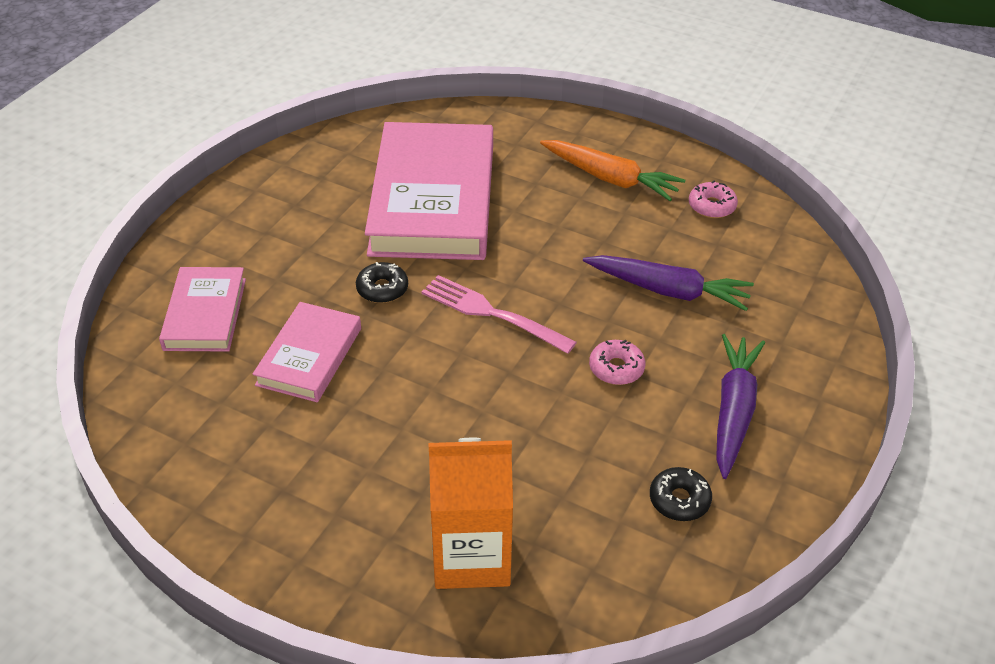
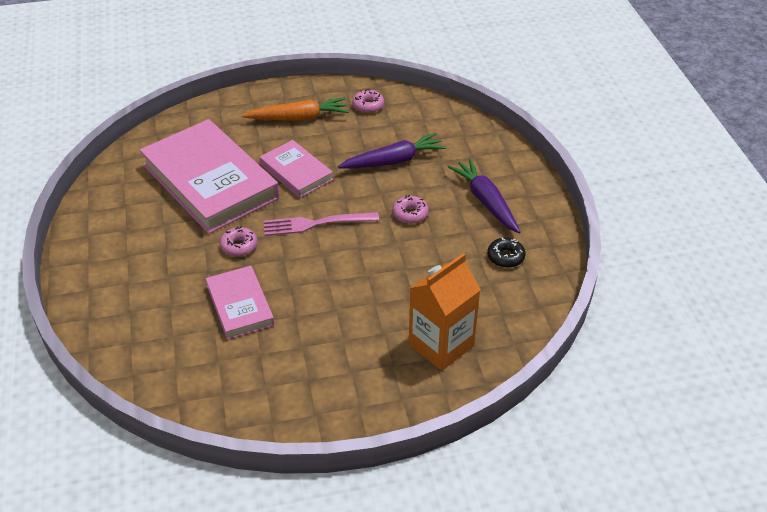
camera: 40 degrees left, 0 degrees up
(205, 314) = (146, 321): pink book -> pink book (296, 172)
(382, 289) = (239, 246): black donut -> pink donut

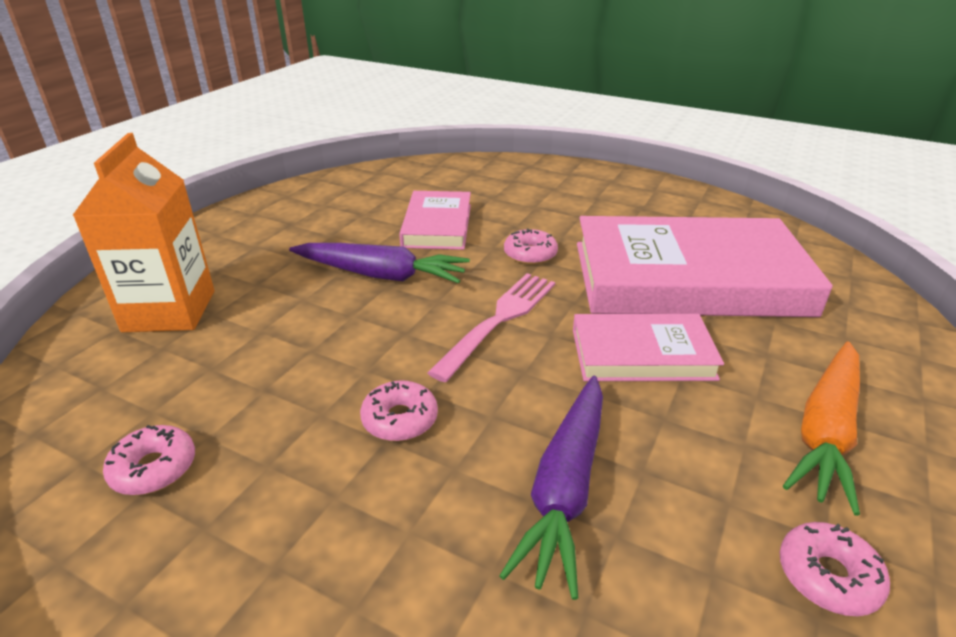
camera: 130 degrees right, 10 degrees down
(240, 305) = (437, 225): pink book -> pink book turned 75 degrees clockwise
(486, 201) = (289, 550): purple carrot -> purple carrot (381, 275)
(505, 257) = (154, 468): black donut -> pink donut

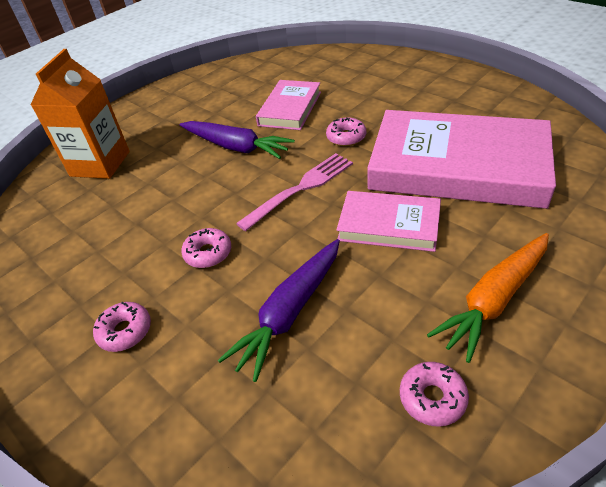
camera: 20 degrees right, 10 degrees up
(154, 468) = (64, 266): pink donut -> pink donut (125, 331)

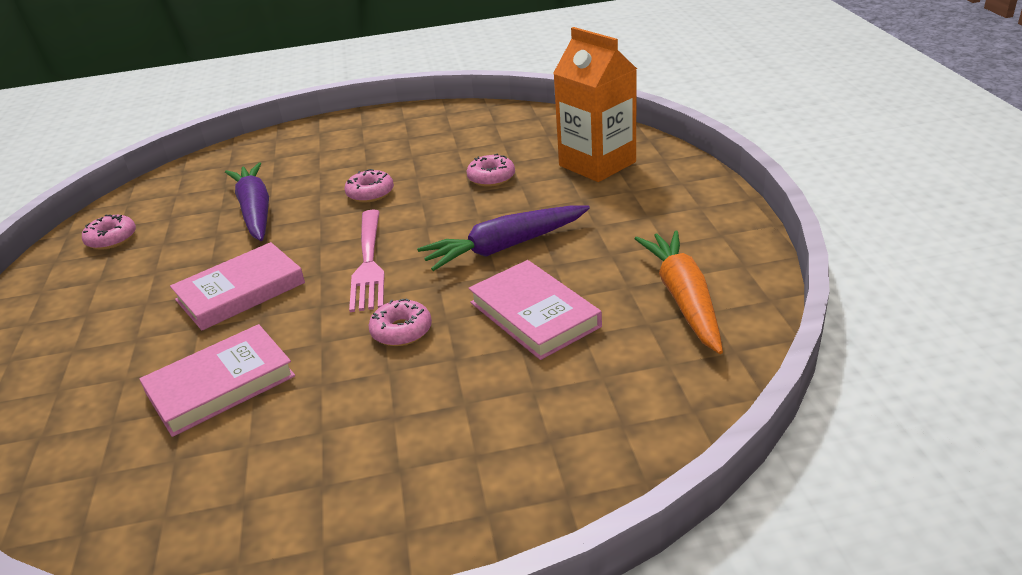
camera: 125 degrees right, 10 degrees down
(125, 331) = (353, 149): pink donut -> pink donut (491, 177)
(457, 166) = (220, 384): pink book -> pink book, size x0.52
(494, 300) = (97, 302): orange carrot -> orange carrot (683, 299)

